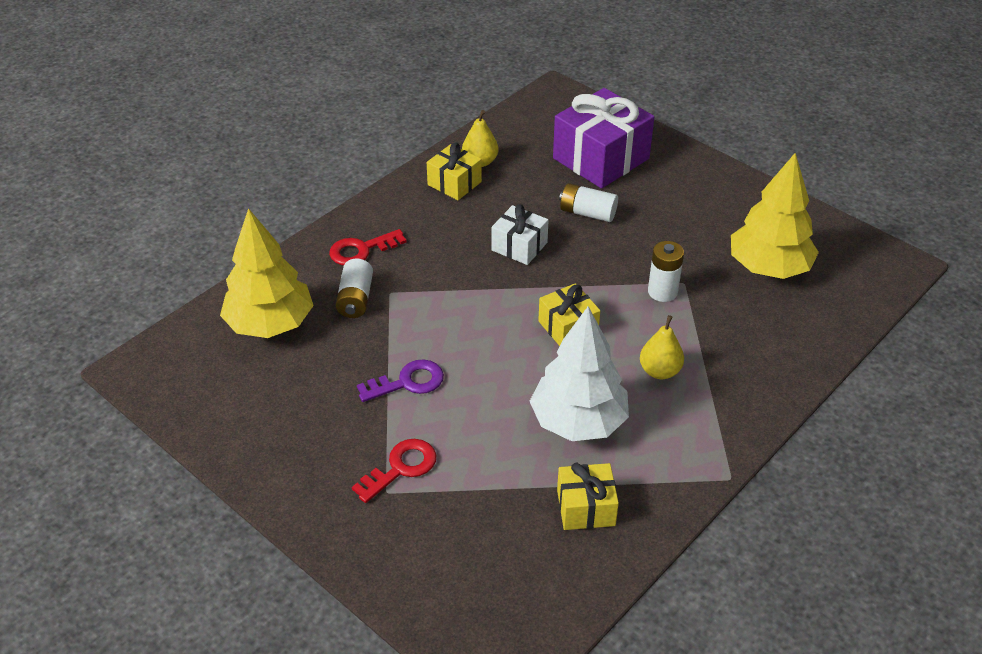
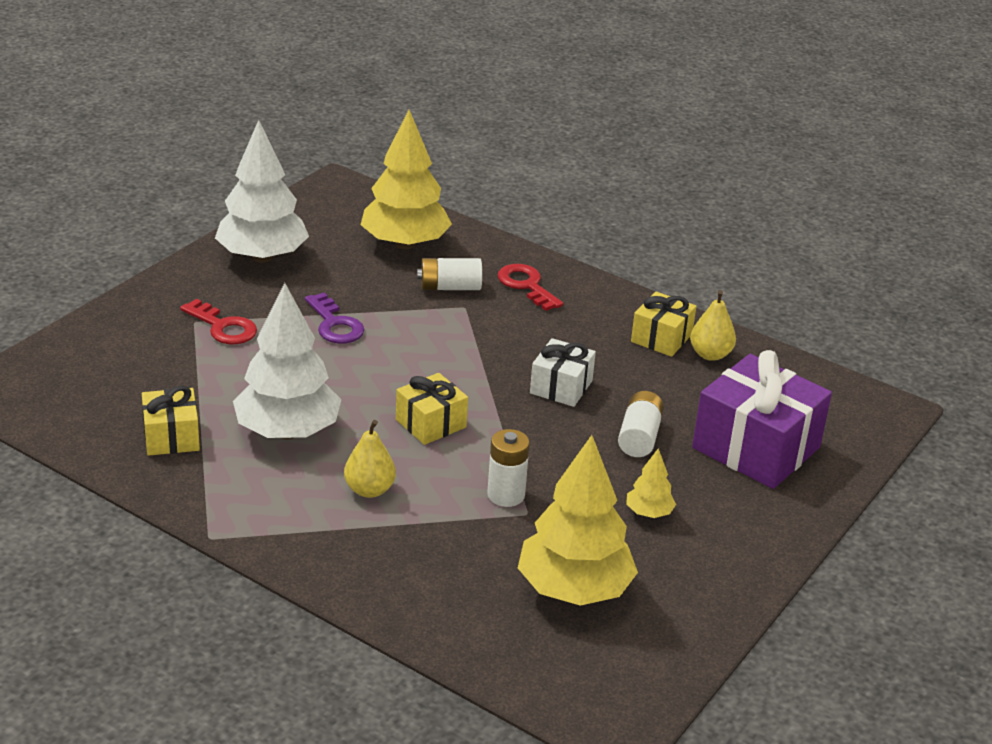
camera: 80 degrees right, 10 degrees down
(270, 434) = (262, 257): none -> white tree
(679, 220) = (648, 513): none -> yellow tree

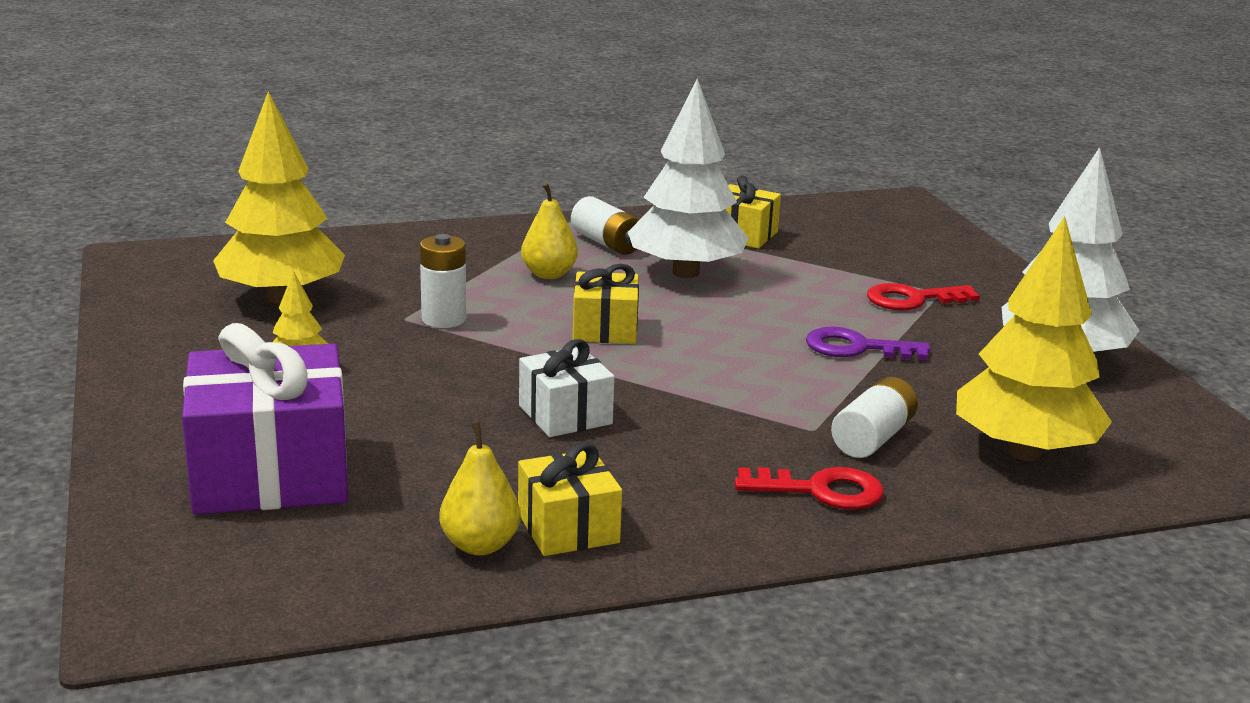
camera: 130 degrees right, 10 degrees down
(639, 437) = (409, 416): white battery -> white battery (607, 243)

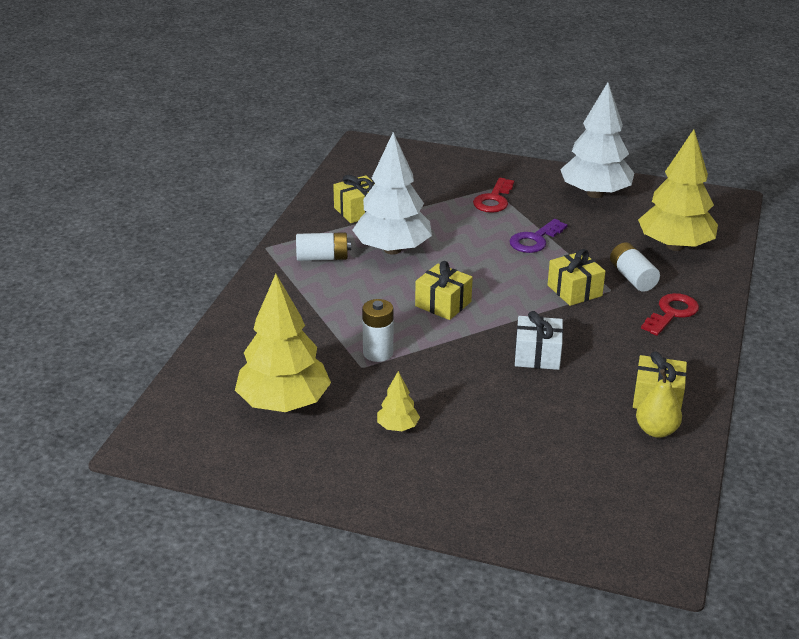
camera: 55 degrees left, 10 degrees up
(270, 473) = (529, 477): purple gift -> none
(549, 274) = (348, 294): yellow pear -> none
(768, 404) = (574, 290): none -> yellow gift

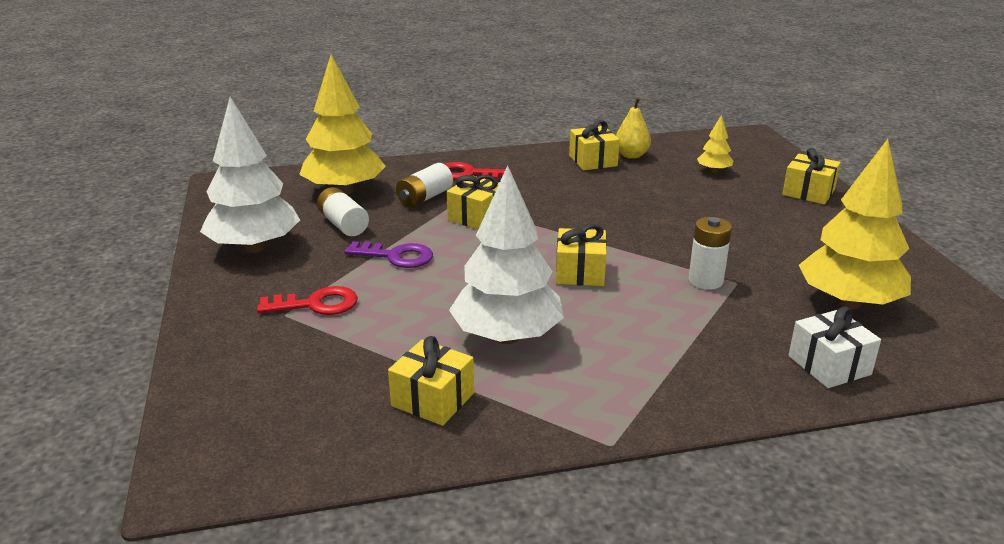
camera: 120 degrees left, 5 degrees down
(322, 258) = (582, 382): white battery -> white battery (343, 224)
(397, 427) = (782, 241): yellow tree -> yellow tree (714, 171)
(472, 506) = (808, 192): none -> yellow gift
(537, 355) = (601, 210): white gift -> white gift (829, 365)

